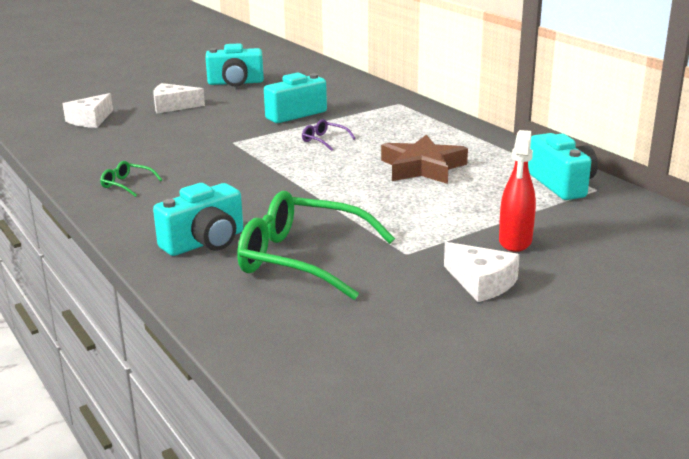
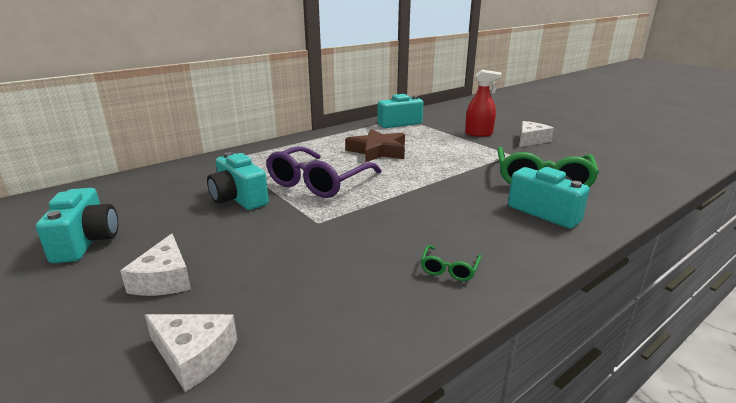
camera: 95 degrees left, 0 degrees up
(324, 140) = (319, 182): purple glasses -> purple glasses, size x2.37

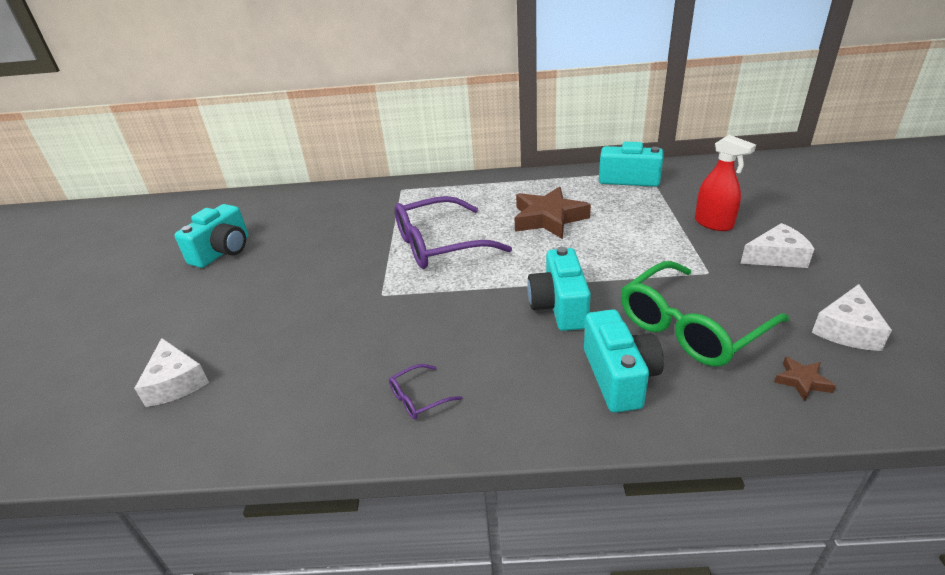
camera: 40 degrees right, 10 degrees up
(164, 279) = (227, 307): white cheese -> white cheese (847, 329)
(238, 199) = (355, 242): turquoise camera -> turquoise camera (559, 306)
(449, 269) = (419, 398): green glasses -> purple glasses
(623, 185) = (802, 381): none -> brown star

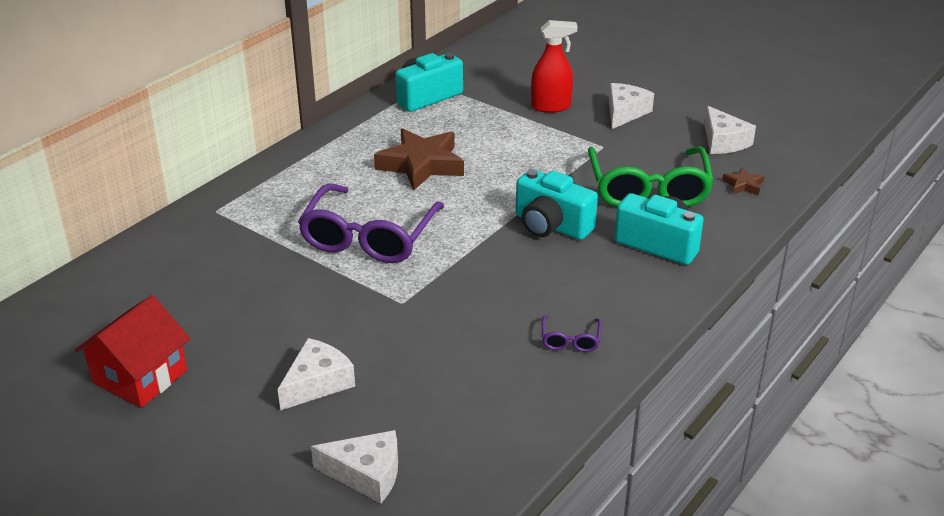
camera: 55 degrees left, 0 degrees up
(223, 251) = (140, 377): turquoise camera -> red house
(262, 310) = (317, 383): none -> white cheese

